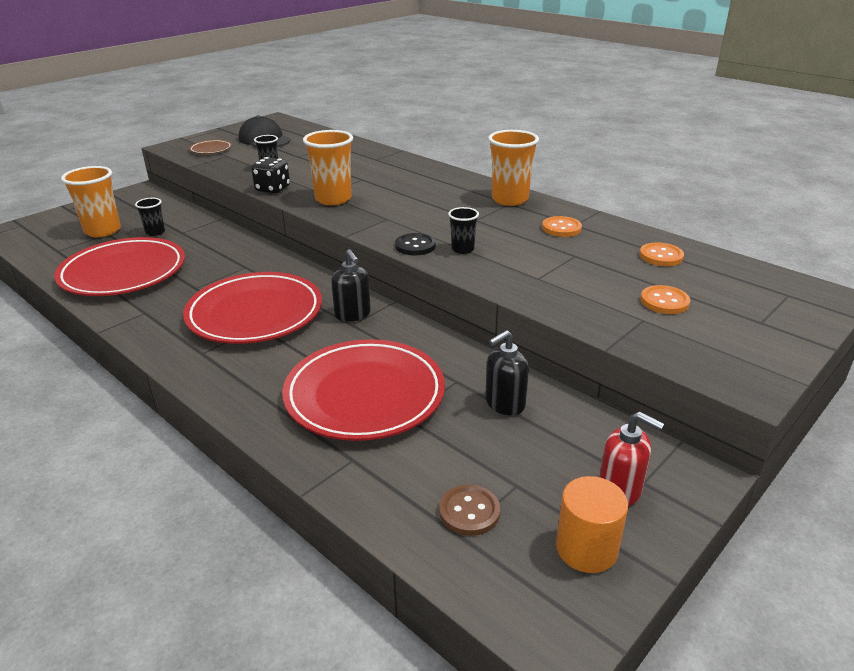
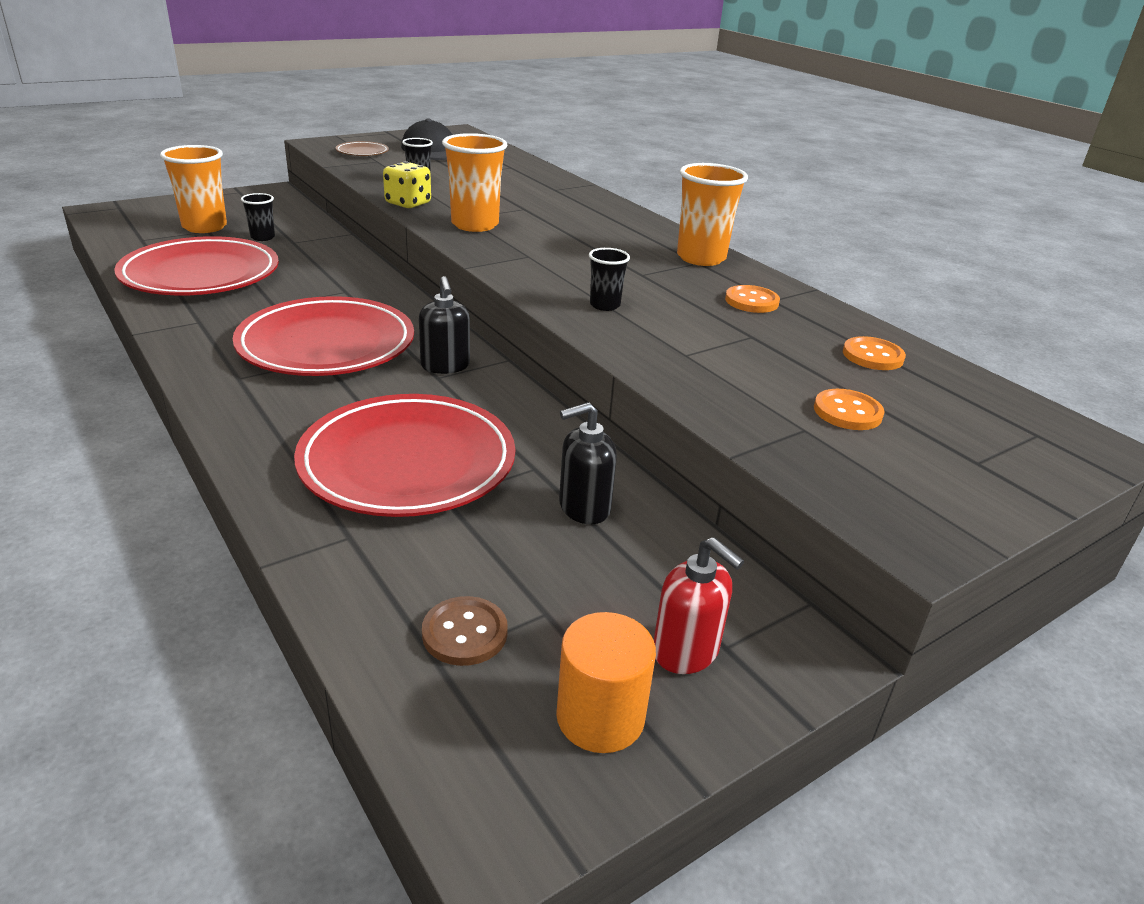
camera: 10 degrees right, 0 degrees up
(272, 189) = (408, 203): black dice -> yellow dice
(415, 246) = (545, 292): black button -> none

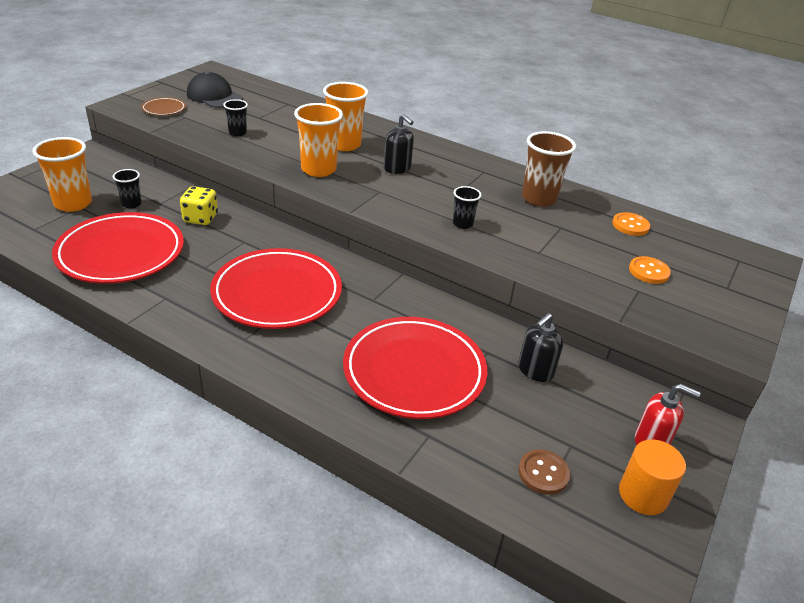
camera: 25 degrees left, 5 degrees up
(408, 203) = (253, 158): yellow dice -> yellow dice (200, 218)
(445, 366) = (370, 289): black soap dispenser -> black soap dispenser (397, 168)
(701, 258) = (482, 167): orange cup -> orange cup (344, 145)
(751, 301) = (539, 198): orange button -> brown cup

